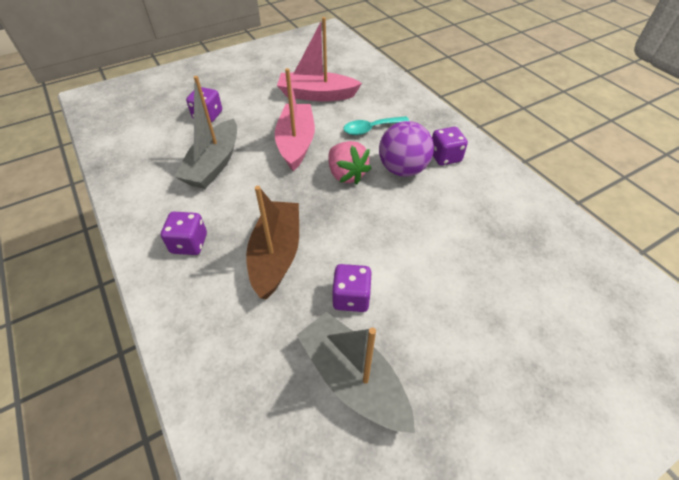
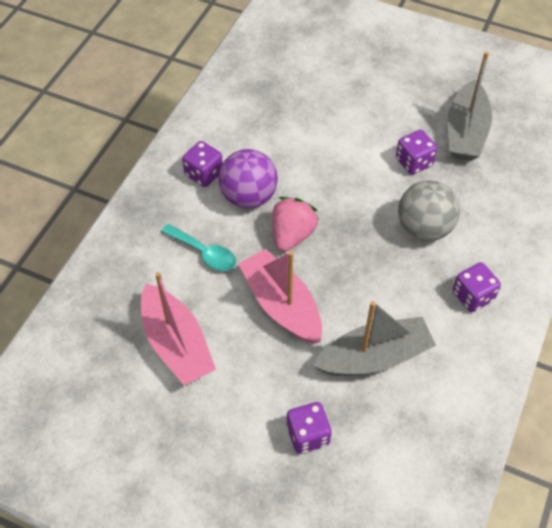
camera: 125 degrees left, 5 degrees up
(276, 255) = (424, 228): brown boat -> grey ball
(296, 143) = (282, 305): pink boat -> pink boat turned 90 degrees clockwise

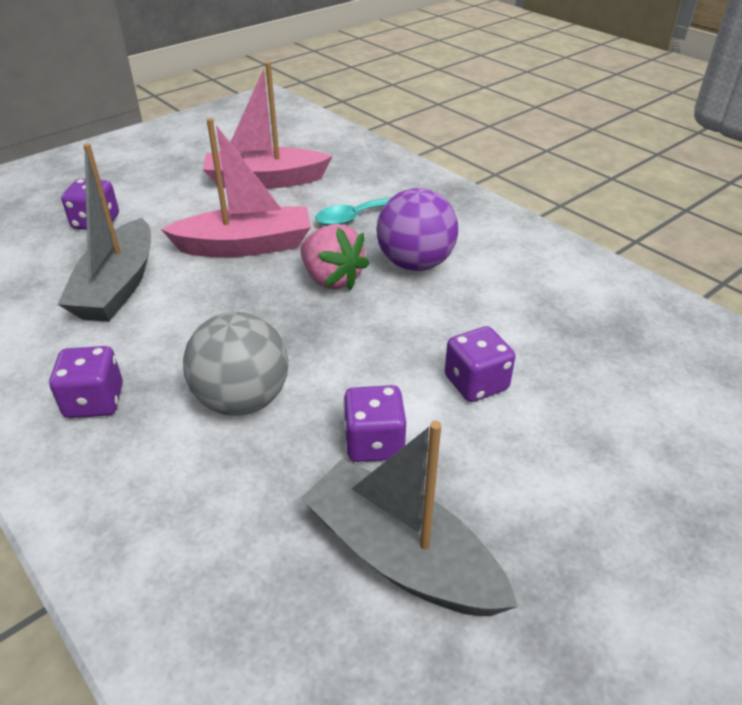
camera: 115 degrees right, 15 degrees down
(204, 174) = (474, 242): purple dice -> purple dice (476, 383)

